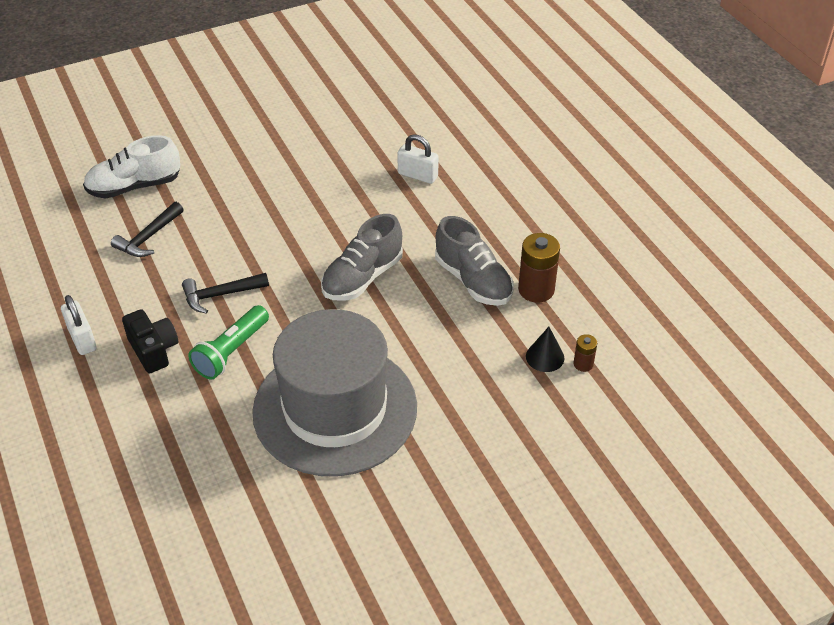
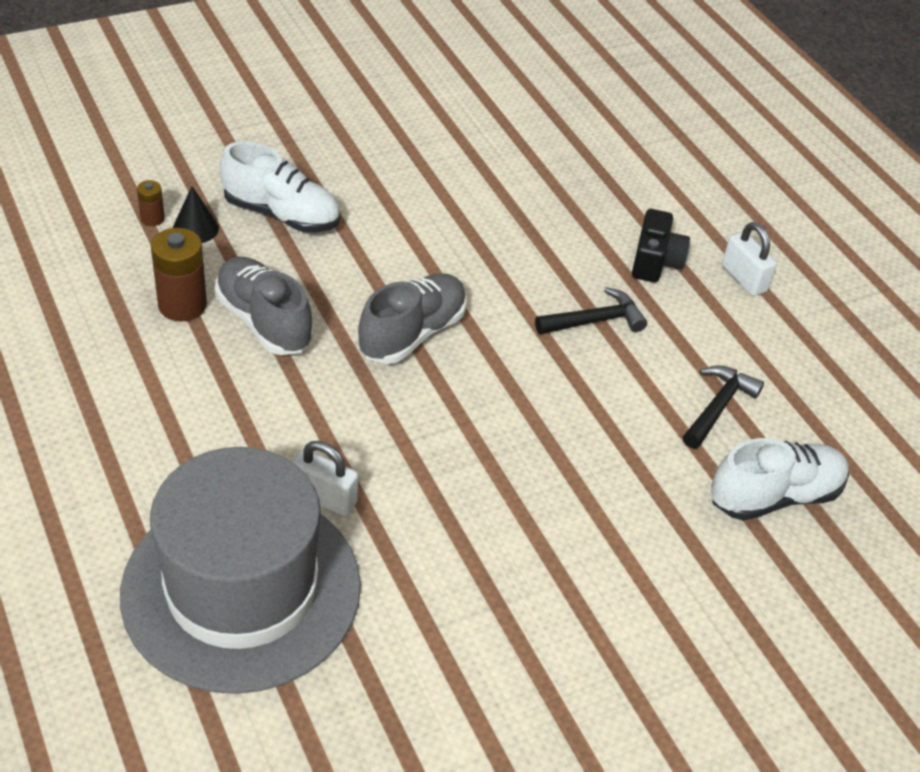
camera: 175 degrees right, 0 degrees up
(153, 350) = (655, 262): black camera -> black camera turned 135 degrees counterclockwise
(231, 351) = (565, 255): green flashlight -> none
(335, 409) = (439, 193): grey hat -> grey hat (241, 588)
(475, 376) = (282, 214): none -> white shoe

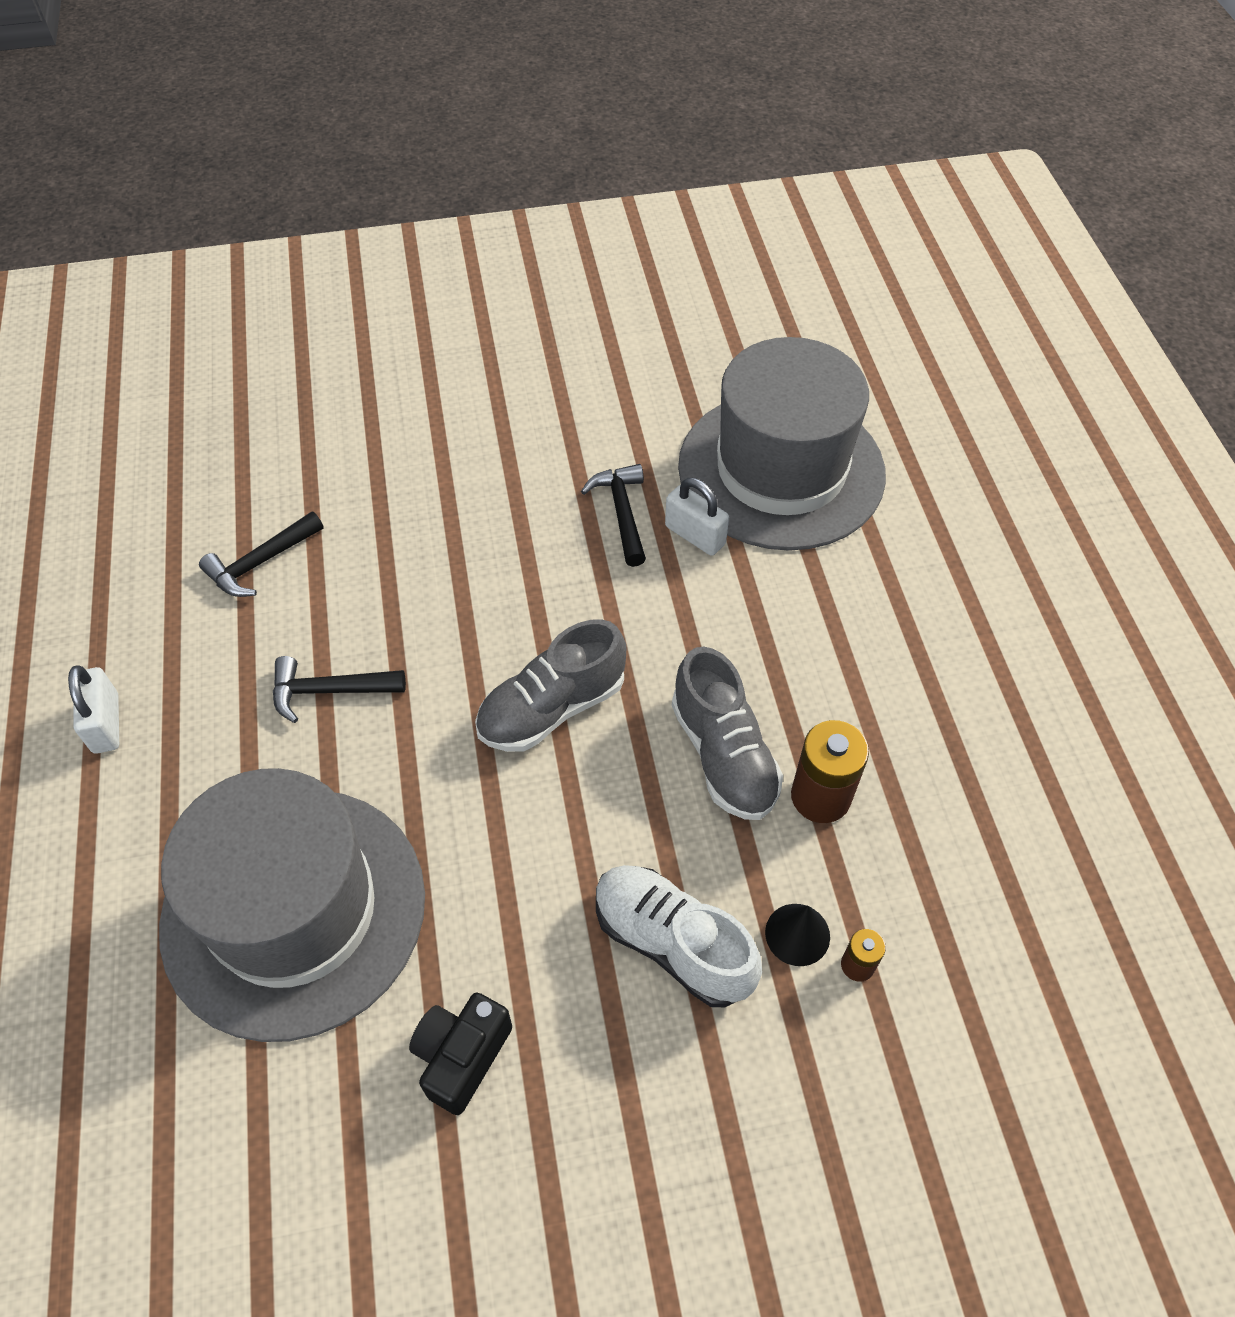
camera: 160 degrees left, 10 degrees up
(405, 509) = (622, 512): none -> black hammer
(539, 201) = (294, 910): none -> grey hat
(655, 262) = (199, 769): black camera -> black camera (461, 1056)
(774, 496) = (271, 468): white shoe -> none

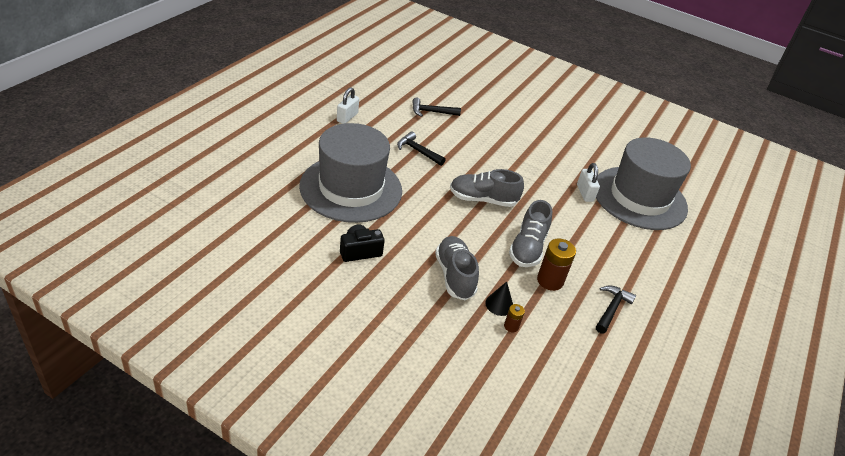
camera: 35 degrees right, 15 degrees down
(622, 512) = (565, 172): black hammer -> black hammer (611, 309)
(672, 943) = (454, 276): white shoe -> grey shoe

